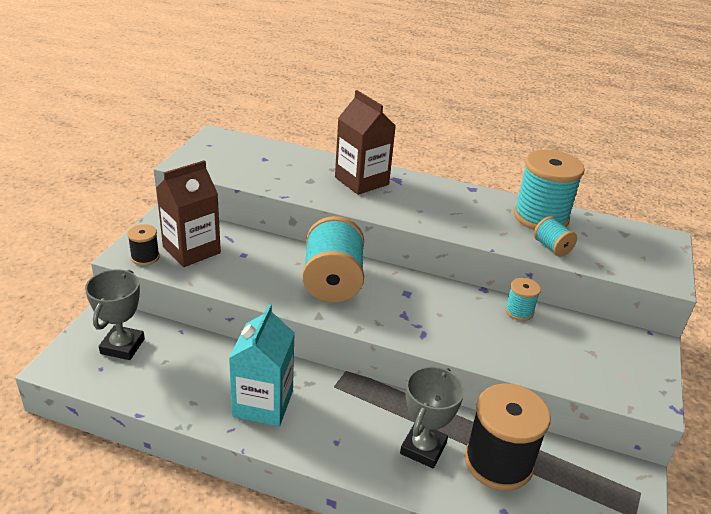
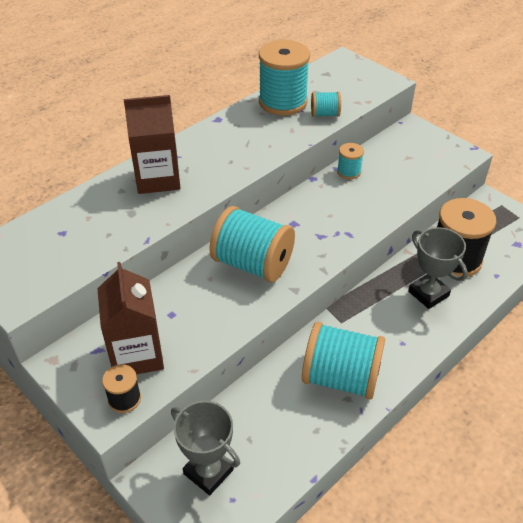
camera: 60 degrees left, 10 degrees up
(263, 403) = (341, 377): turquoise carton -> turquoise spool

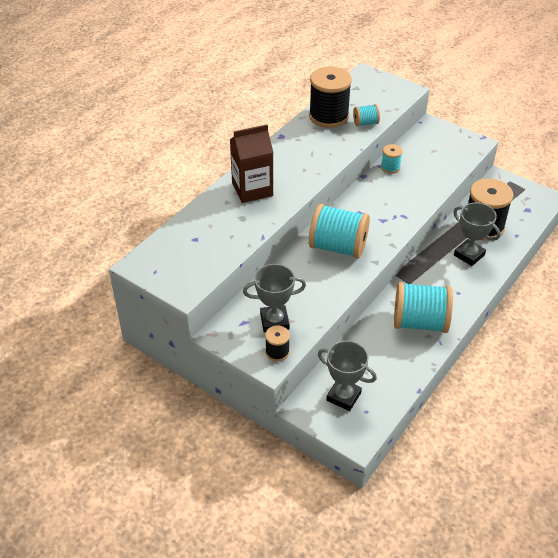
camera: 10 degrees left, 0 degrees up
(137, 354) = (274, 321): brown carton -> grey trophy
(283, 102) = (328, 116): turquoise spool -> black spool

